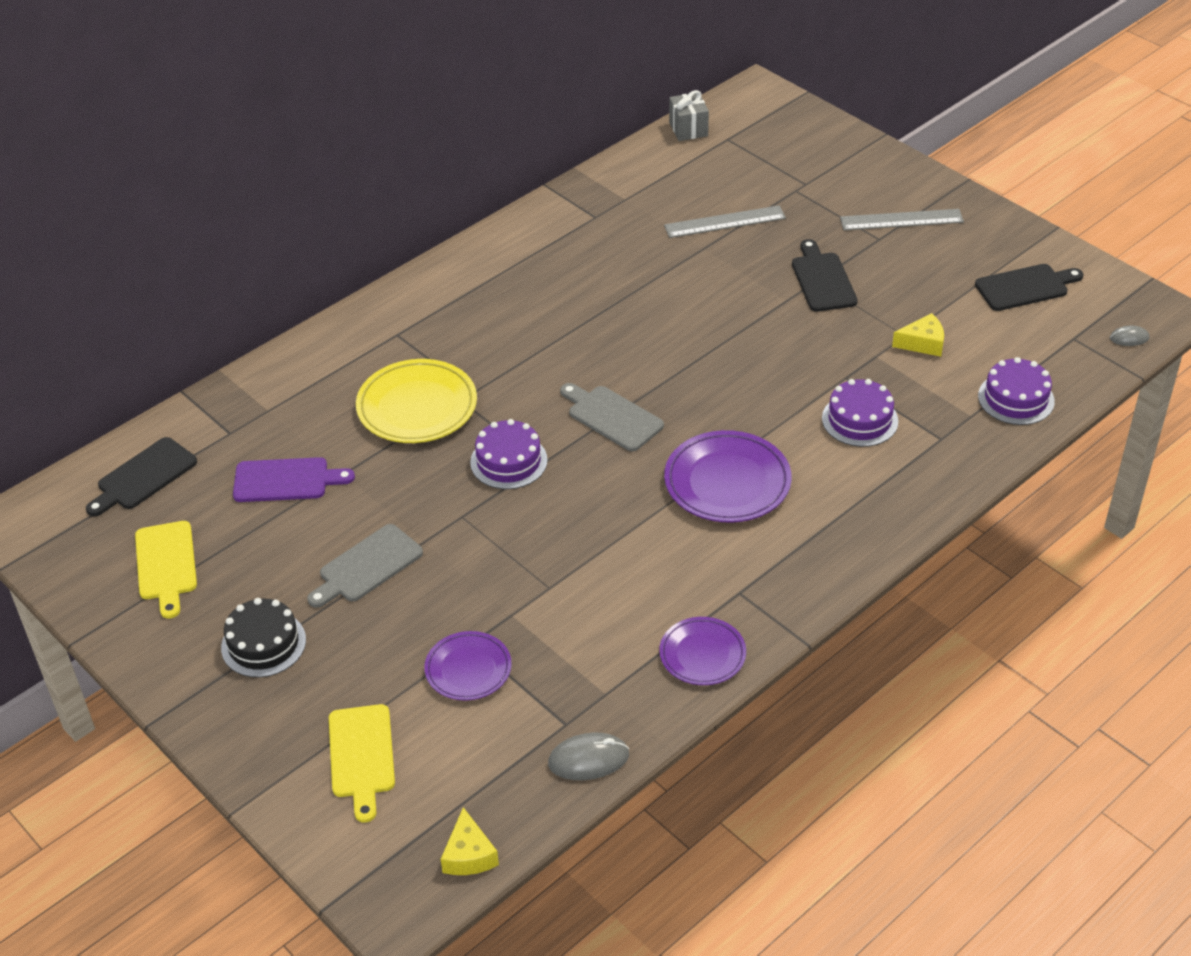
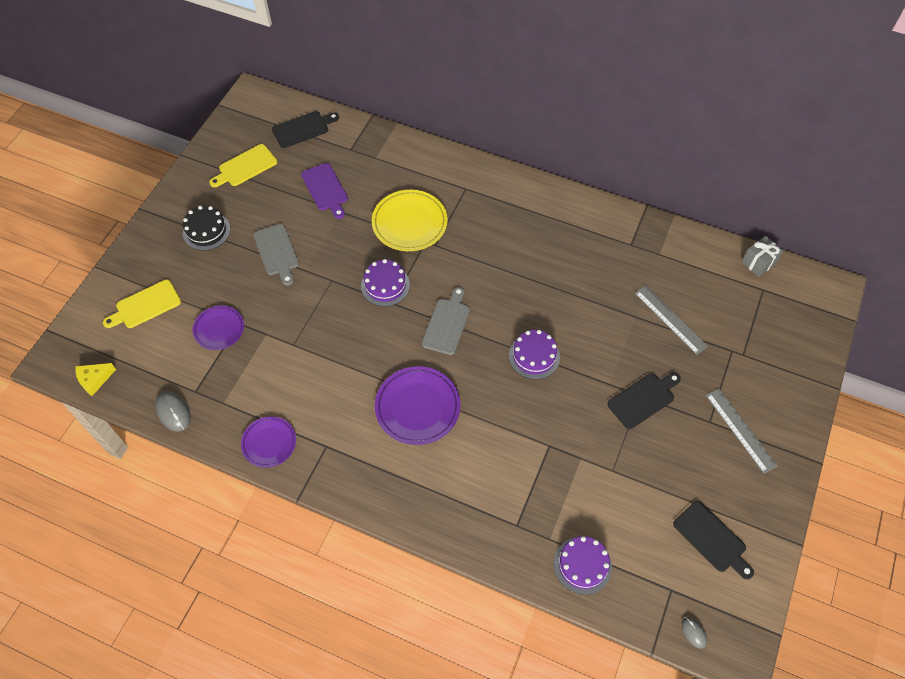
camera: 65 degrees right, 15 degrees up
(143, 476) = (303, 129): black cutting board -> black cutting board turned 135 degrees clockwise
(367, 566) = (277, 252): grey cutting board -> grey cutting board turned 135 degrees counterclockwise
(860, 420) = (511, 467): purple cake -> purple cake (534, 356)
(923, 343) = (610, 485): yellow cheese -> none

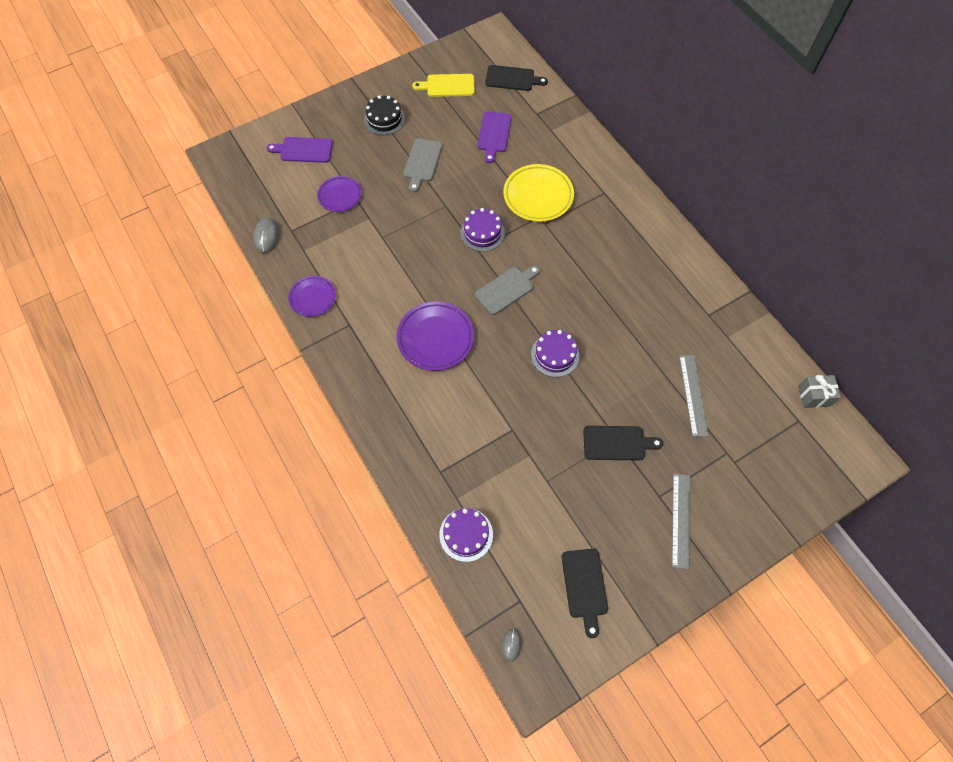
camera: 35 degrees right, 5 degrees up
(94, 380) = (233, 183): yellow cheese -> none
(145, 305) = (304, 150): yellow cutting board -> purple cutting board

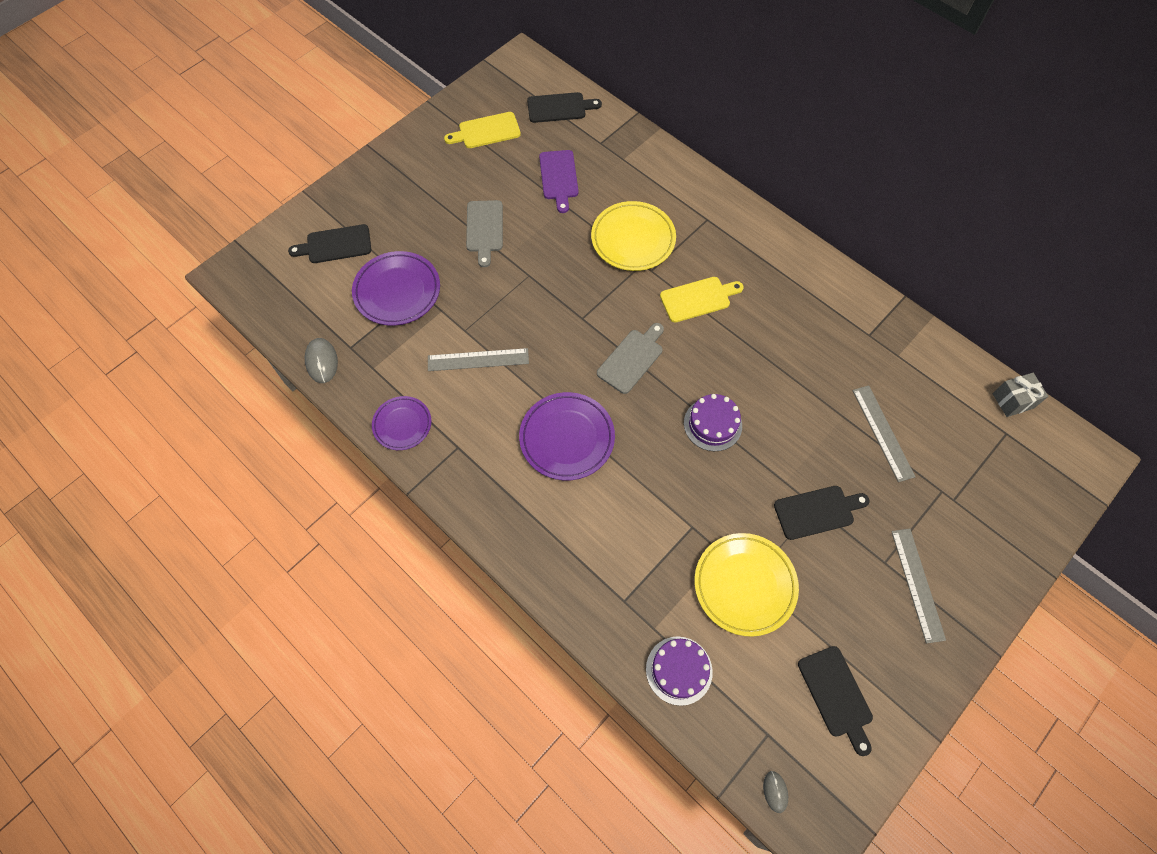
camera: 15 degrees left, 0 degrees up
(304, 150) = (335, 244): purple cutting board -> black cutting board
(340, 196) = (397, 291): purple plate -> purple plate, size x1.60
(384, 119) = (423, 186): black cake -> none
(385, 262) = (478, 359): none -> grey ruler
(482, 233) = (582, 298): purple cake -> none
(539, 484) = (744, 585): none -> yellow plate
(575, 254) = (698, 299): none -> yellow cutting board

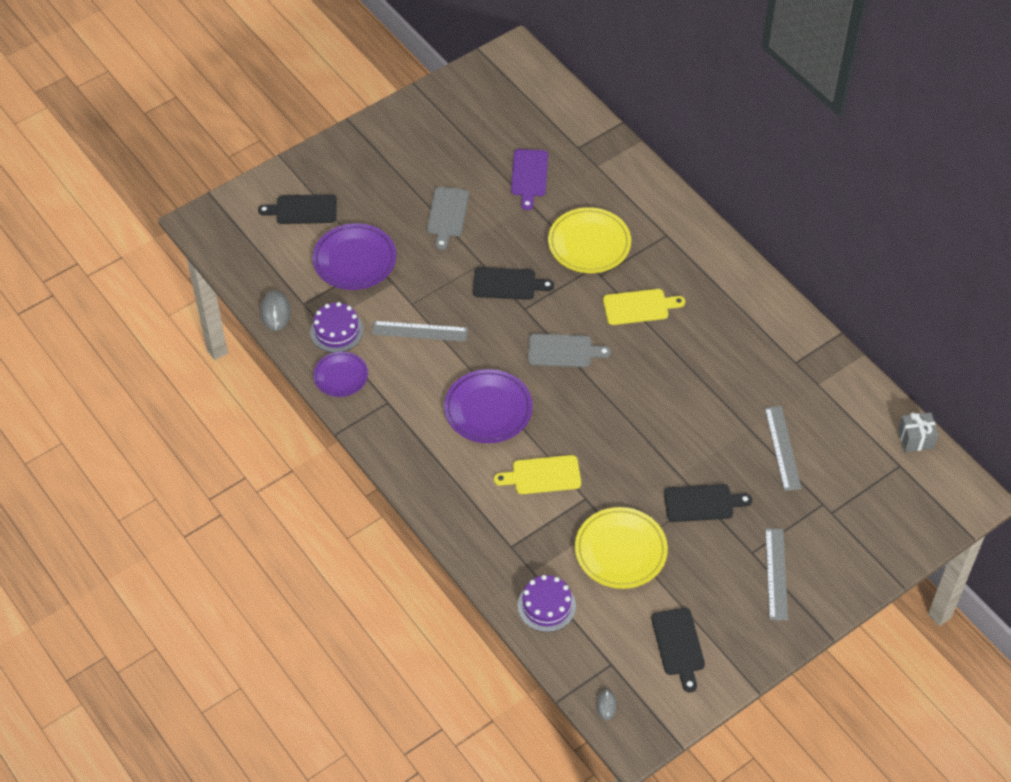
camera: 10 degrees right, 10 degrees down
(486, 131) = (466, 121): yellow cutting board -> yellow cutting board (543, 475)
(559, 108) = (544, 107): black cutting board -> black cutting board (507, 284)
(632, 359) = (563, 351): grey cutting board -> grey cutting board turned 45 degrees clockwise
(712, 424) = (625, 417): purple cake -> purple cake (336, 331)

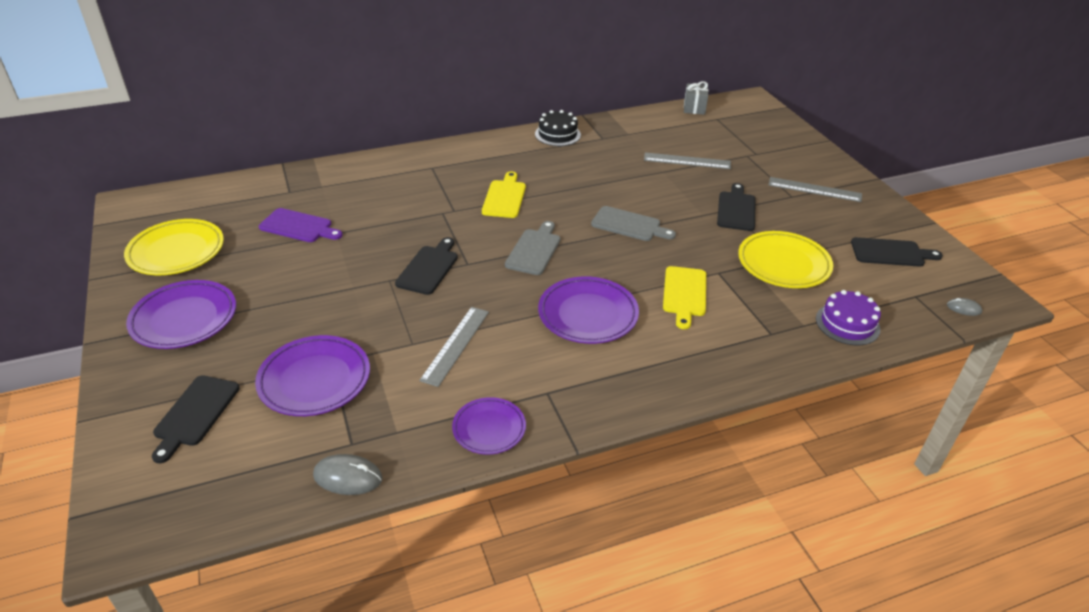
camera: 75 degrees left, 15 degrees down
(336, 331) = (415, 418): purple cake -> none
(390, 158) = (184, 318): none -> purple plate
(447, 215) = (304, 291): grey cutting board -> grey cutting board (629, 225)
(589, 244) = (412, 209): yellow plate -> yellow plate (176, 251)
(784, 320) = (557, 134): none -> black cake

